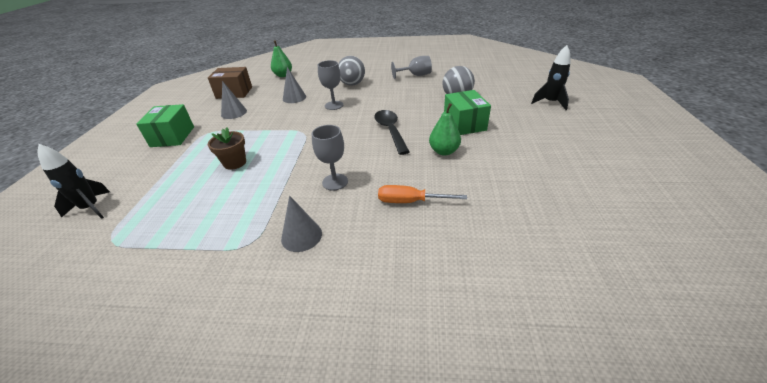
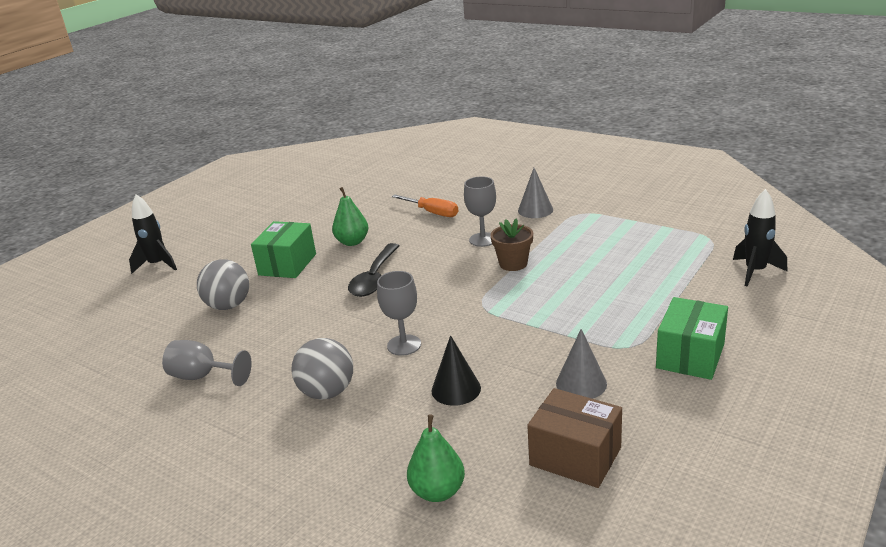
camera: 150 degrees left, 10 degrees down
(235, 163) = (586, 285): brown flower pot -> brown flower pot (513, 264)
(294, 98) = (456, 389): grey cone -> black cone

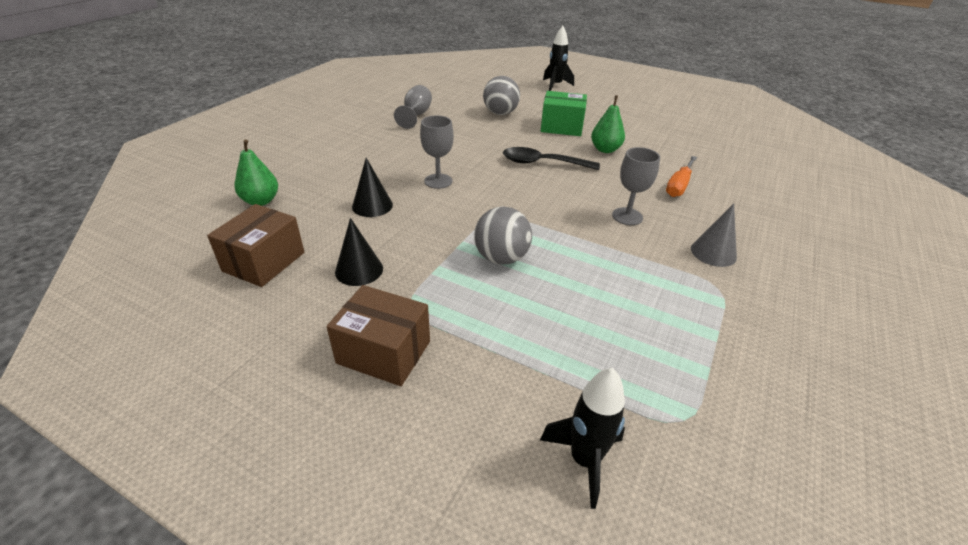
camera: 80 degrees right, 10 degrees up
(327, 392) = (385, 155): grey ball -> grey ball (501, 258)
(513, 264) = (578, 235): brown flower pot -> none
(581, 383) = (359, 270): grey cone -> black cone
(690, 356) = (384, 352): green box -> brown box

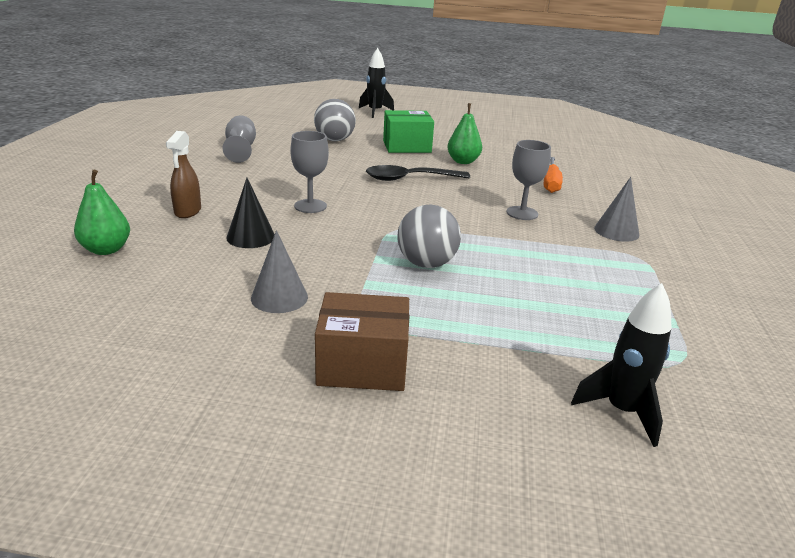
camera: 20 degrees left, 10 degrees down
(264, 261) = (155, 307): brown box -> none
(339, 173) = (187, 211): none -> brown spray bottle
(359, 270) = (279, 297): black cone -> grey cone

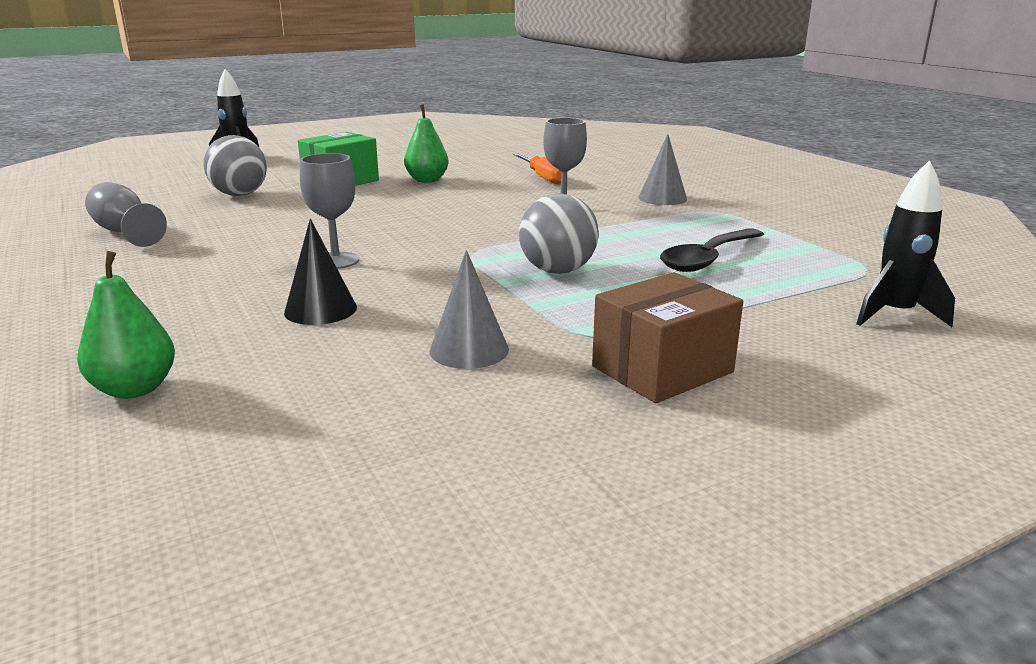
camera: 35 degrees left, 5 degrees down
(187, 211) = (178, 312): brown spray bottle -> none
(409, 179) = (400, 208): black spoon -> black spoon (707, 259)

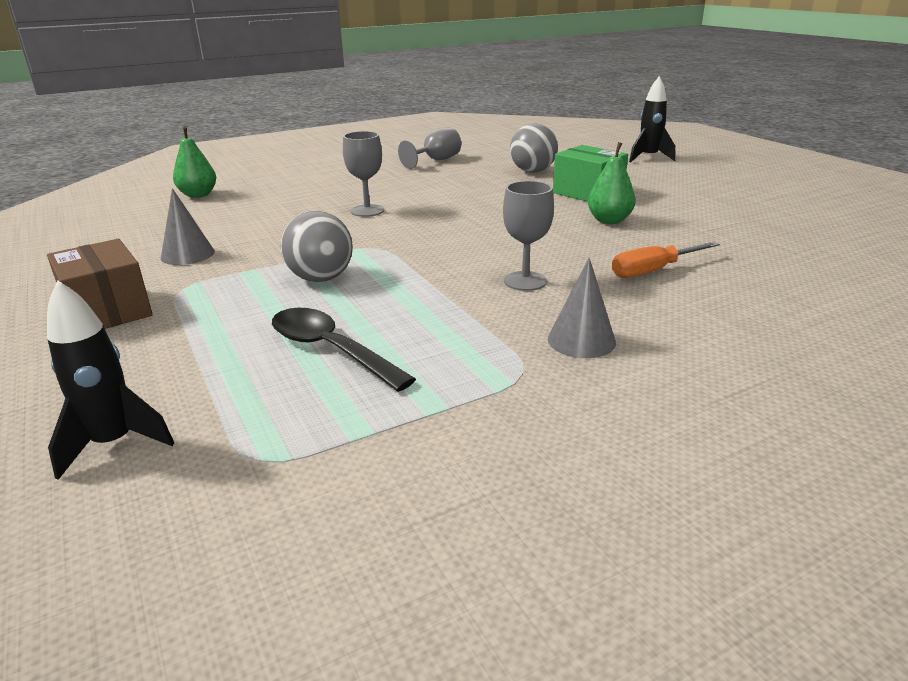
camera: 90 degrees right, 5 degrees up
(320, 310) = (277, 215): black cone -> none

